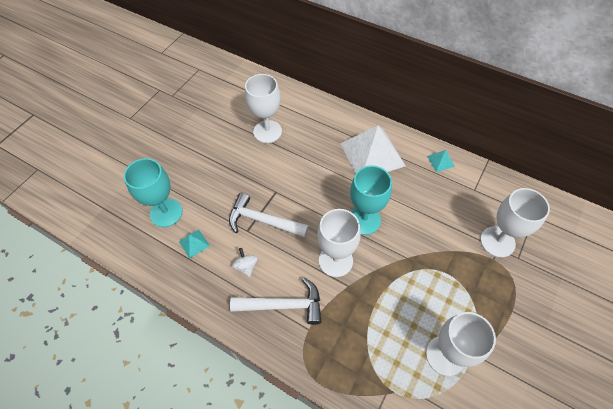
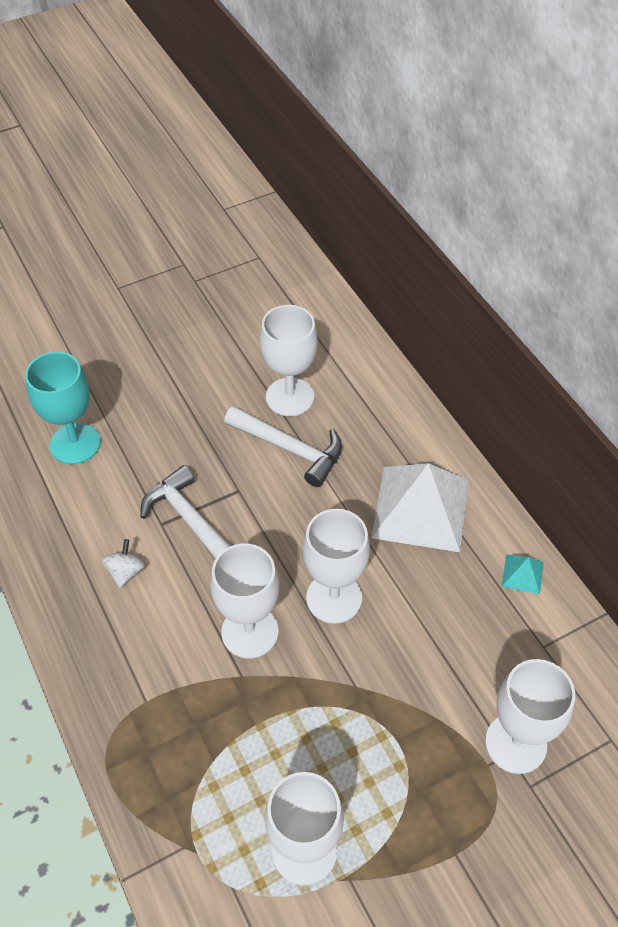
camera: 30 degrees right, 5 degrees down
(194, 243) = (82, 504): turquoise pyramid -> none
(283, 305) = (136, 650): white hammer -> white hammer (290, 448)
(364, 220) = (334, 598): turquoise goblet -> white goblet

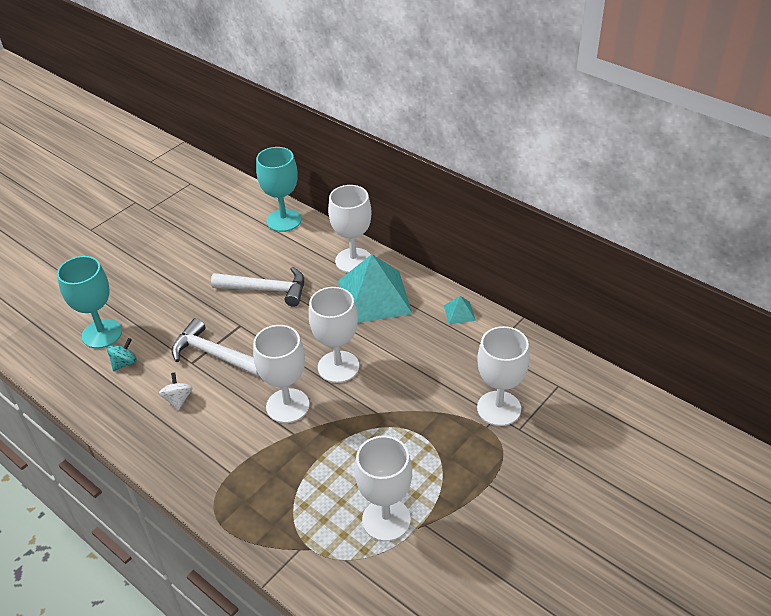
camera: 20 degrees left, 10 degrees down
(85, 495) = (124, 363): none -> turquoise spinning top
(290, 397) = (252, 259): white goblet -> white goblet (353, 260)
(351, 351) = (284, 220): none -> turquoise goblet
(421, 508) = (374, 297): white pyramid -> turquoise pyramid

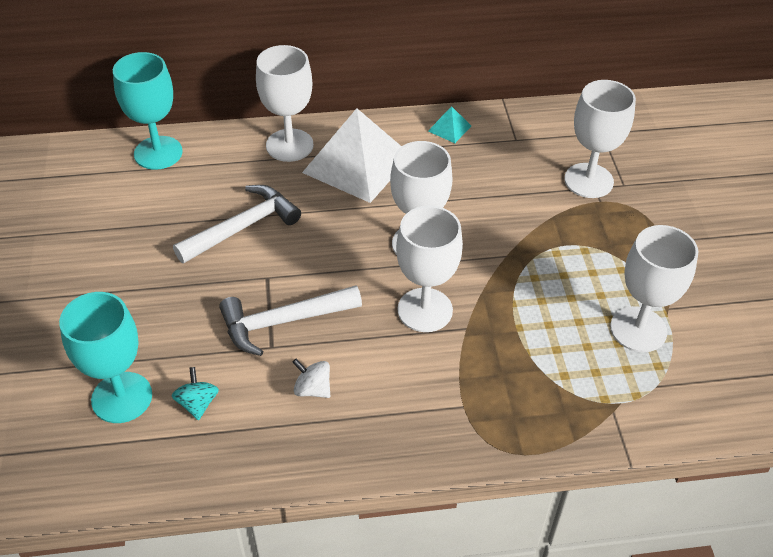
camera: 50 degrees left, 5 degrees up
(374, 297) = (357, 163): turquoise pyramid -> white pyramid

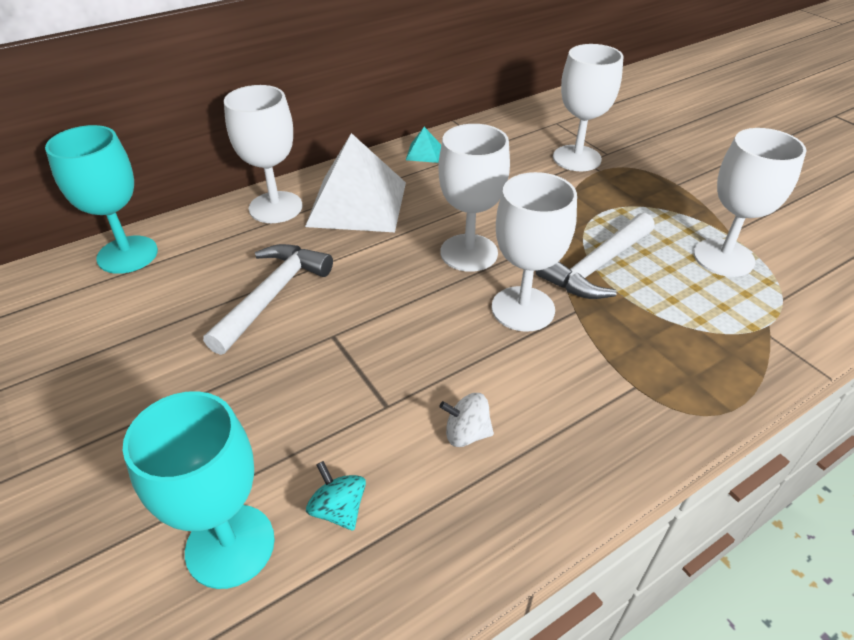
camera: 25 degrees left, 5 degrees down
(283, 322) = (383, 374): white hammer -> white hammer (597, 266)

